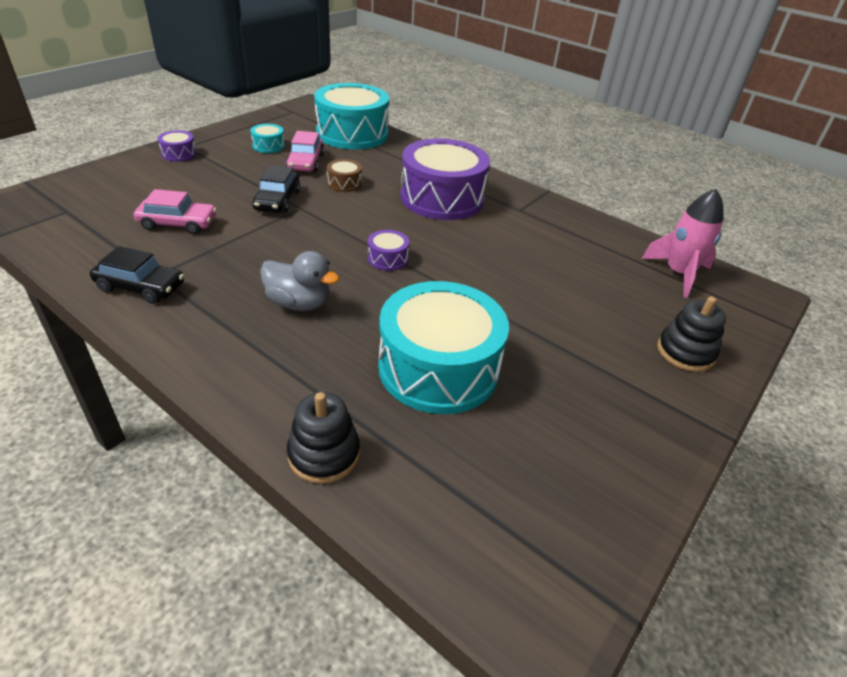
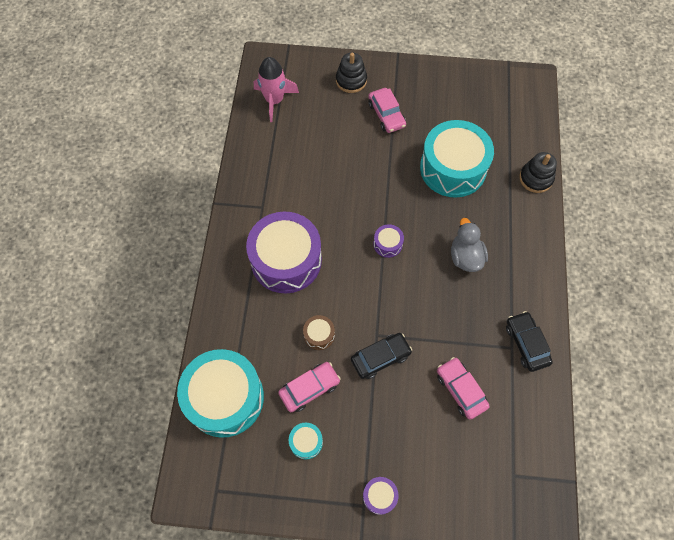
camera: 120 degrees left, 25 degrees up
(592, 354) = (386, 115): none -> pink car

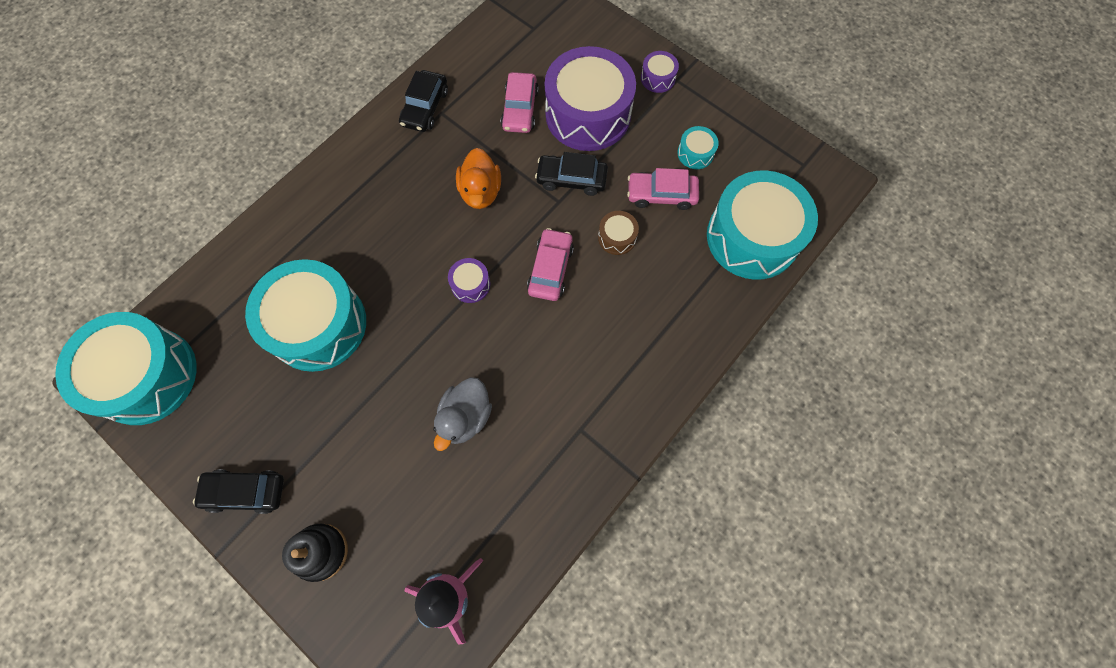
camera: 145 degrees left, 5 degrees up
(286, 260) = (597, 340): purple drum -> purple drum (588, 114)
(386, 115) = (325, 457): pink car -> pink car (550, 269)
(410, 80) = (245, 492): none -> black car
(433, 307) = (480, 192): none -> orange duck
(465, 257) = (403, 218): grey duck -> grey duck (465, 417)
(512, 93) = (146, 376): none -> turquoise drum
(535, 178) = (244, 250): black stacking toy -> none

